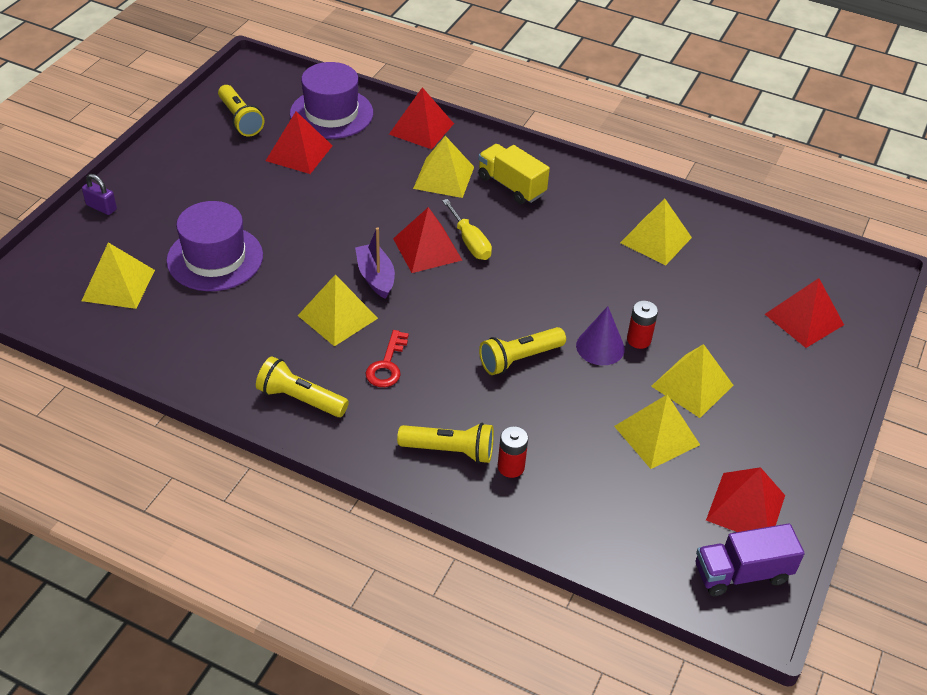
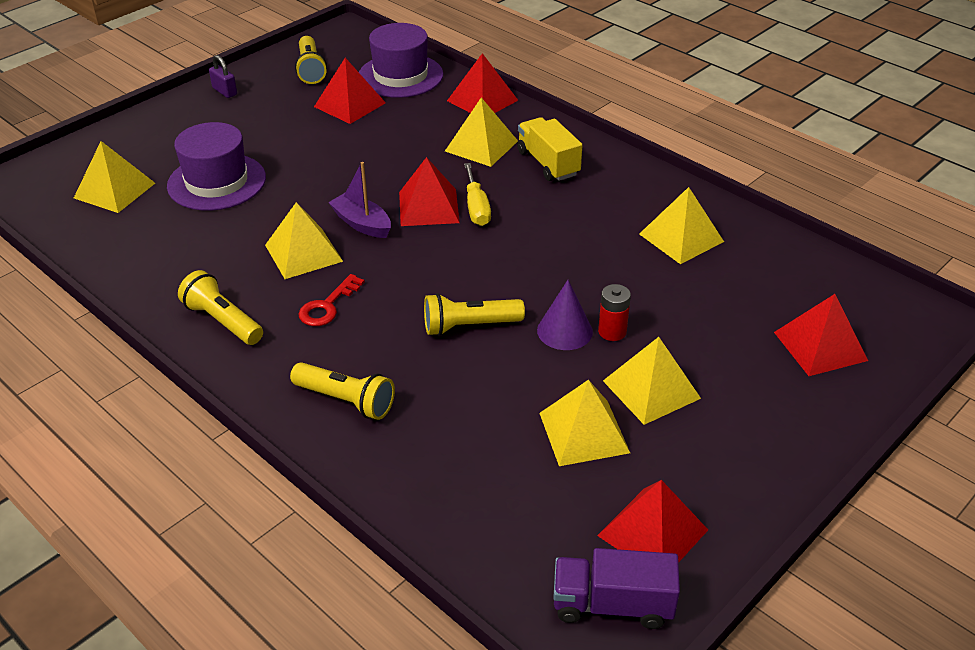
camera: 20 degrees right, 5 degrees down
(101, 207) = (140, 123): purple padlock -> purple padlock (225, 91)
(376, 277) = (362, 224): purple boat -> purple boat turned 45 degrees counterclockwise
(511, 467) = (402, 430): red battery -> none

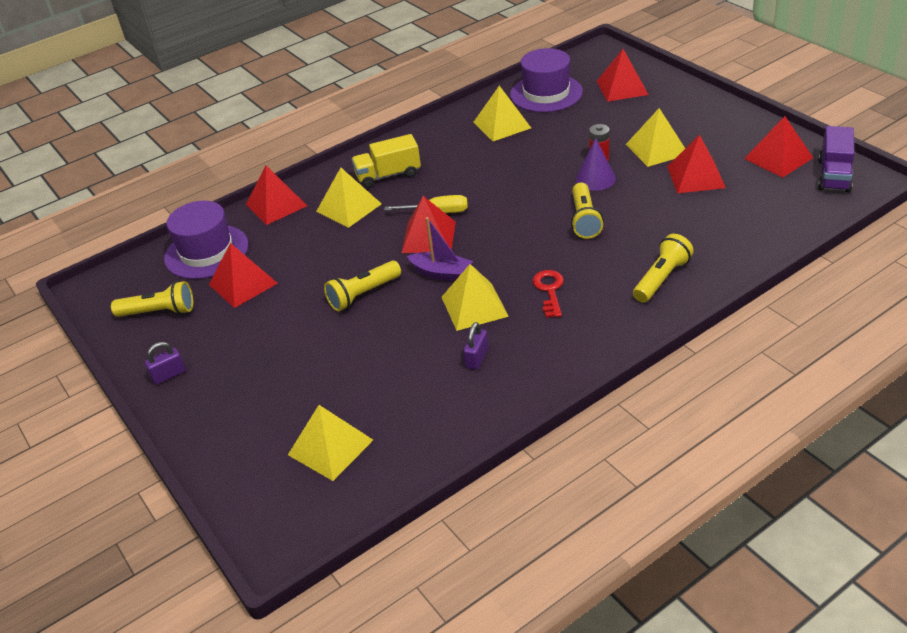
camera: 75 degrees left, 0 degrees up
(217, 182) = (343, 369): purple hat -> purple hat (546, 93)
(219, 263) = (477, 358): none -> purple padlock
(222, 321) = (559, 350): yellow flashlight -> yellow flashlight (363, 294)
(327, 306) = (549, 290): red key -> red key turned 135 degrees counterclockwise
(362, 224) = (441, 273): purple boat -> purple boat turned 120 degrees counterclockwise
(584, 432) = (696, 177): yellow pyramid -> red pyramid

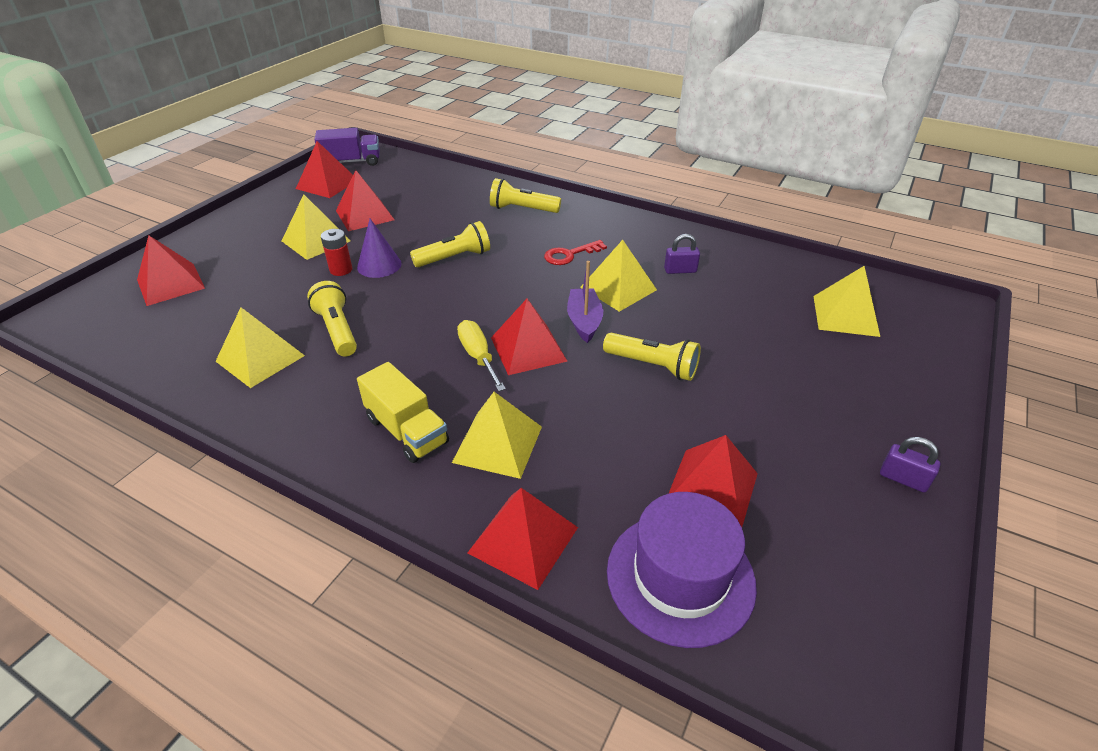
camera: 120 degrees left, 0 degrees up
(159, 312) = (833, 561): yellow flashlight -> yellow flashlight (337, 330)
(546, 93) = (173, 340): purple hat -> none

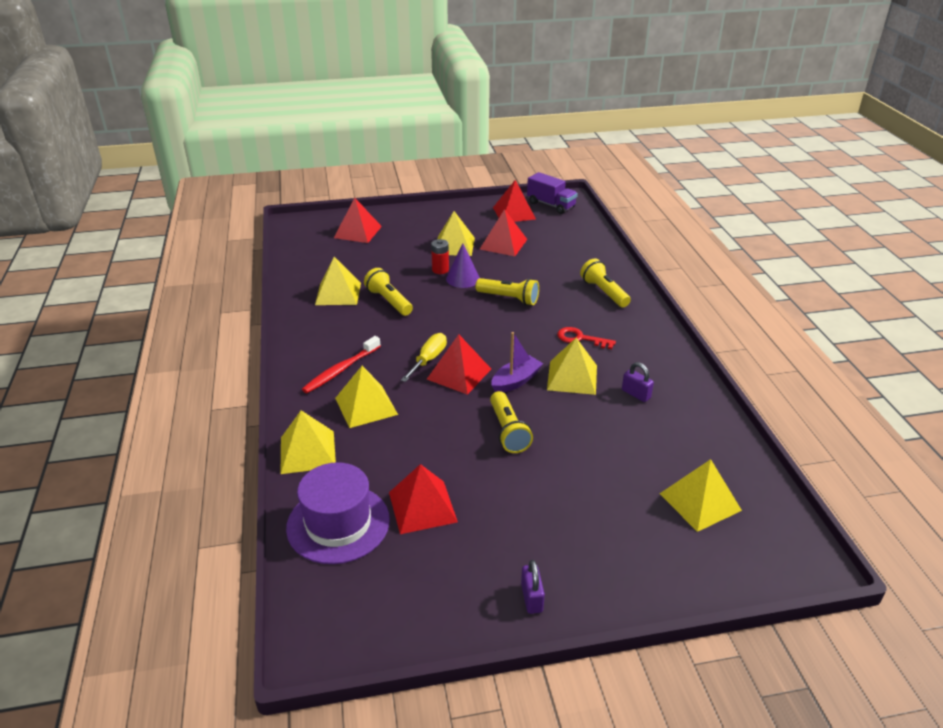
camera: 50 degrees right, 5 degrees down
(337, 330) = (389, 301): yellow flashlight -> yellow flashlight turned 60 degrees counterclockwise
(407, 430) = (341, 370): yellow truck -> red toothbrush
(523, 540) = (307, 452): red pyramid -> yellow pyramid

